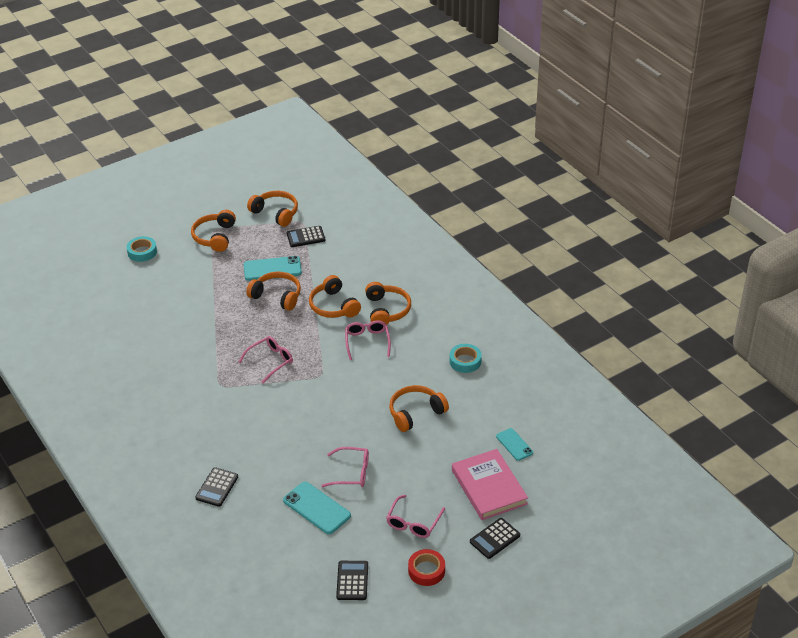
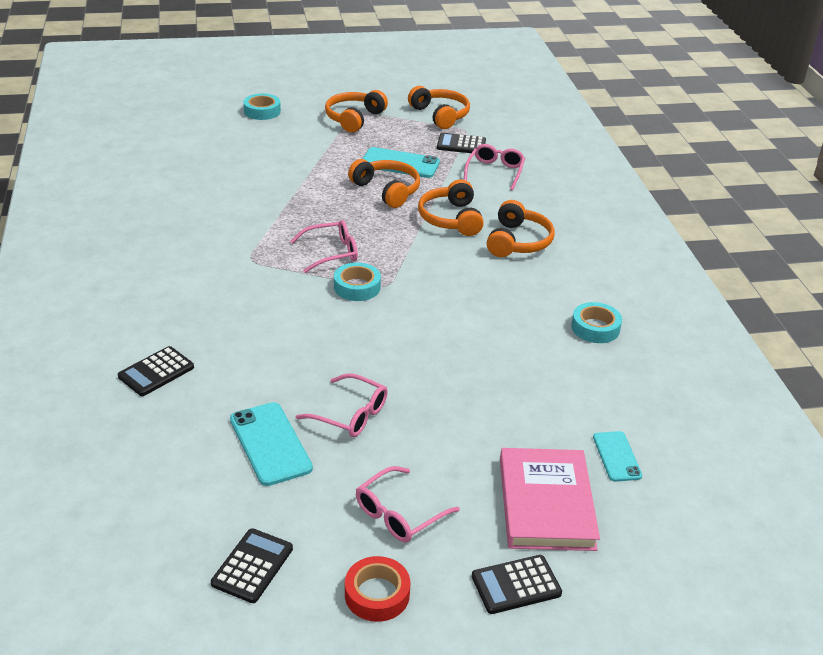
camera: 20 degrees right, 5 degrees down
(303, 382) = (357, 287): none -> turquoise tape
(367, 342) = (471, 268): pink glasses -> pink glasses (494, 172)
(415, 413) = (488, 369): orange headphones -> none

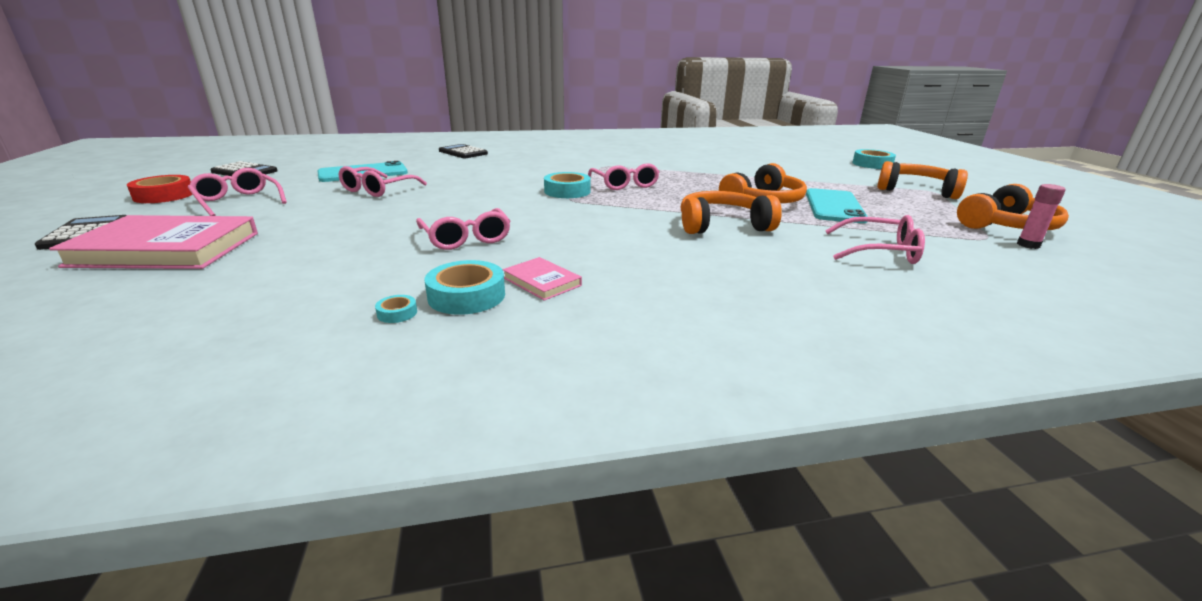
camera: 90 degrees right, 10 degrees down
(461, 144) = (935, 235): black calculator -> none
(476, 122) = (1028, 245): none -> pink glue stick
(494, 338) = (466, 238): none -> pink glasses
(518, 241) = (688, 258): orange headphones -> none
(568, 300) = (542, 281): none -> pink book
(616, 456) = (184, 289): turquoise phone -> none
(624, 352) = (397, 313): none -> turquoise tape

